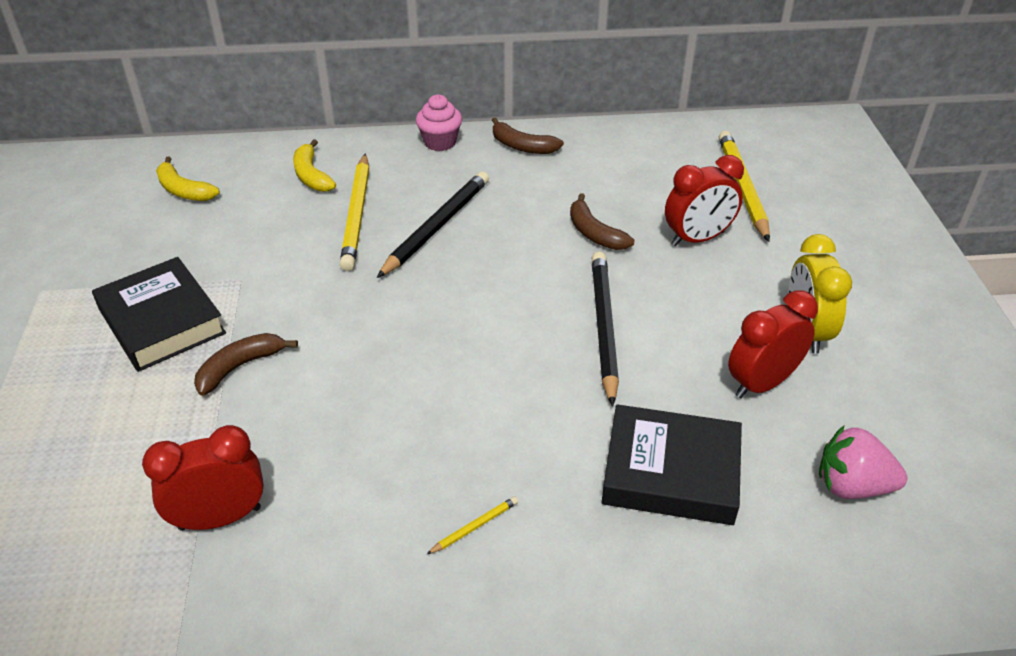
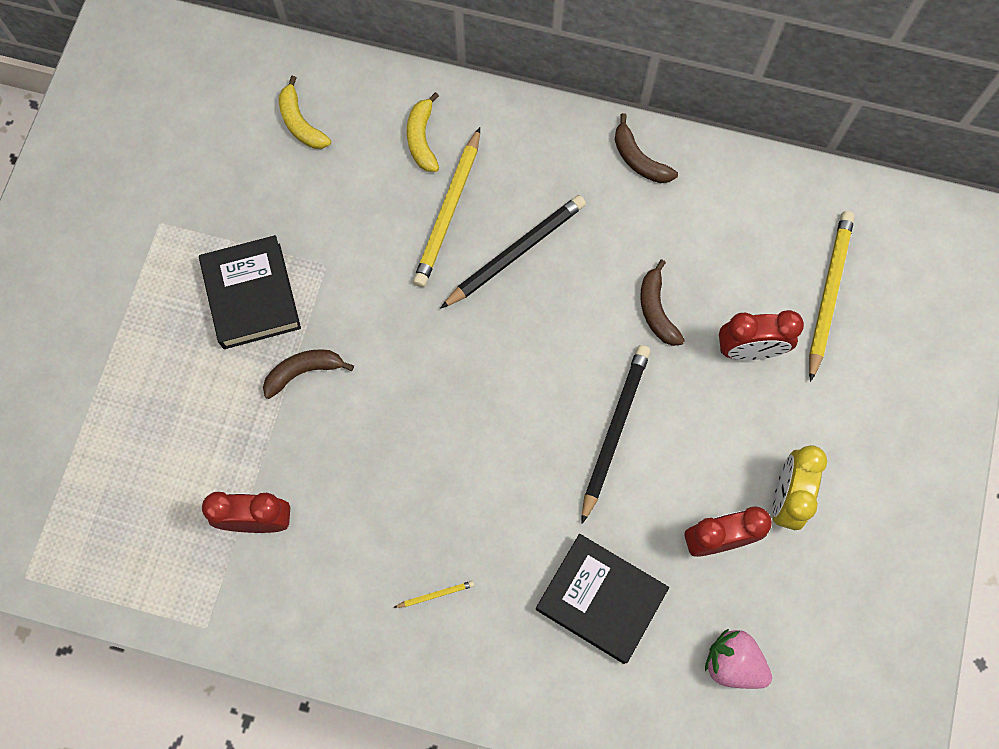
camera: 20 degrees right, 30 degrees up
(440, 142) = (560, 127): pink cupcake -> none

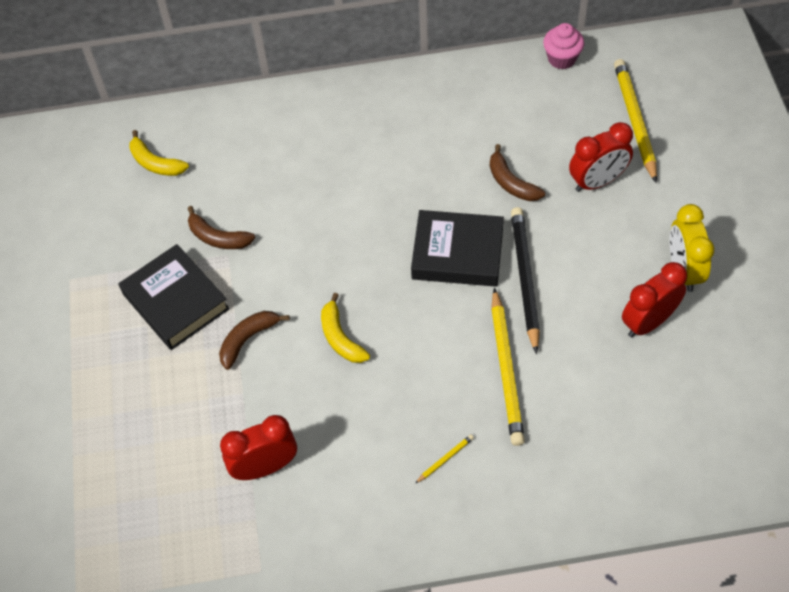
camera: 20 degrees left, 15 degrees down
(422, 139) = (261, 137): yellow banana -> yellow banana (340, 337)
(448, 211) = (309, 178): yellow pencil -> yellow pencil (506, 370)
(516, 252) = (378, 186): black pencil -> none
(600, 599) = (581, 404): black book -> black book (457, 253)
(638, 159) = (440, 87): brown banana -> brown banana (218, 238)
(733, 662) = (711, 405): pink strawberry -> none
(788, 180) = (562, 59): none -> pink cupcake

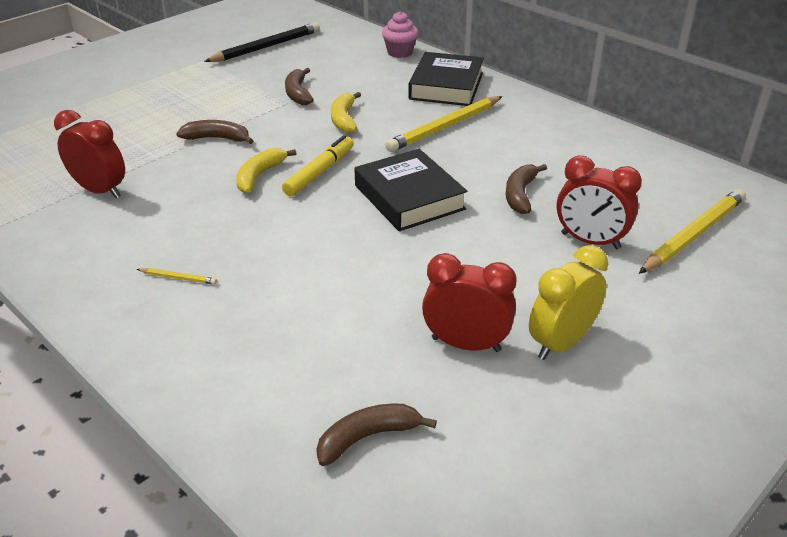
camera: 50 degrees right, 20 degrees down
(155, 163) = (334, 50): yellow banana -> yellow banana (344, 119)
(176, 301) = (223, 100): black book -> black book (446, 86)
(371, 292) = (319, 172): none -> yellow marker
(506, 370) = (311, 274): yellow pencil -> yellow pencil (445, 127)
(524, 278) = (425, 243): black pencil -> black pencil (266, 47)
(562, 59) = (692, 167): pink cupcake -> pink cupcake (400, 52)
(692, 424) = (367, 437): none -> brown banana

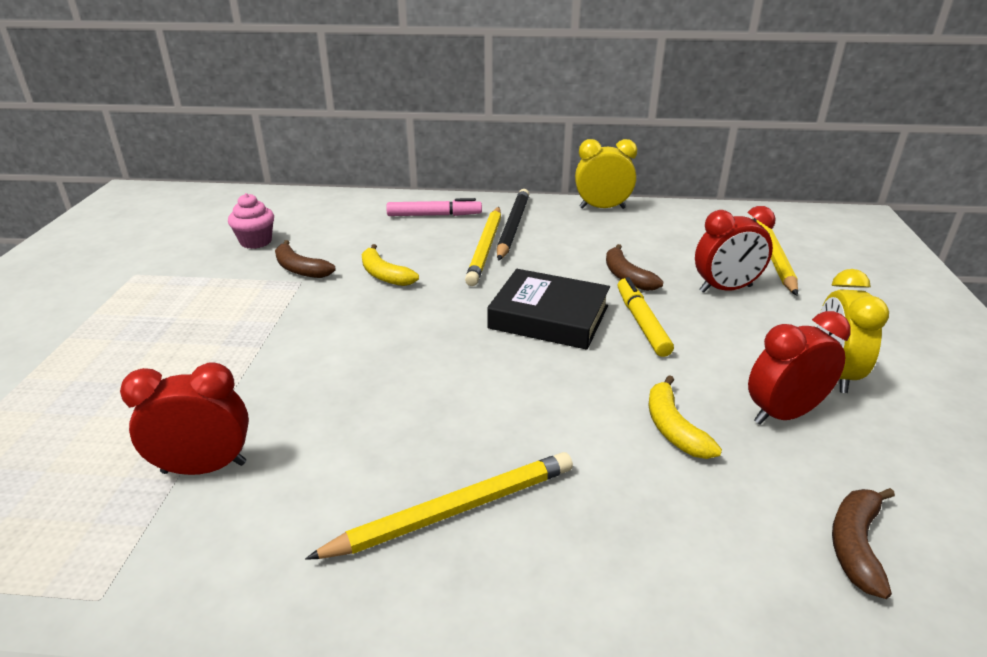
camera: 40 degrees left, 5 degrees down
(178, 278) = (454, 510): yellow pencil -> yellow pencil, size x2.40
(217, 138) = (274, 345): brown banana -> none
(259, 176) = (380, 361): yellow banana -> yellow banana (673, 428)
(266, 47) = (196, 238): black pencil -> black pencil (512, 227)
(319, 172) = (435, 331): yellow marker -> yellow marker (641, 323)
(400, 52) = (349, 201): pink cupcake -> pink cupcake (256, 242)
(446, 86) = (434, 215): black book -> pink marker
(599, 130) = (602, 208): none -> yellow clock

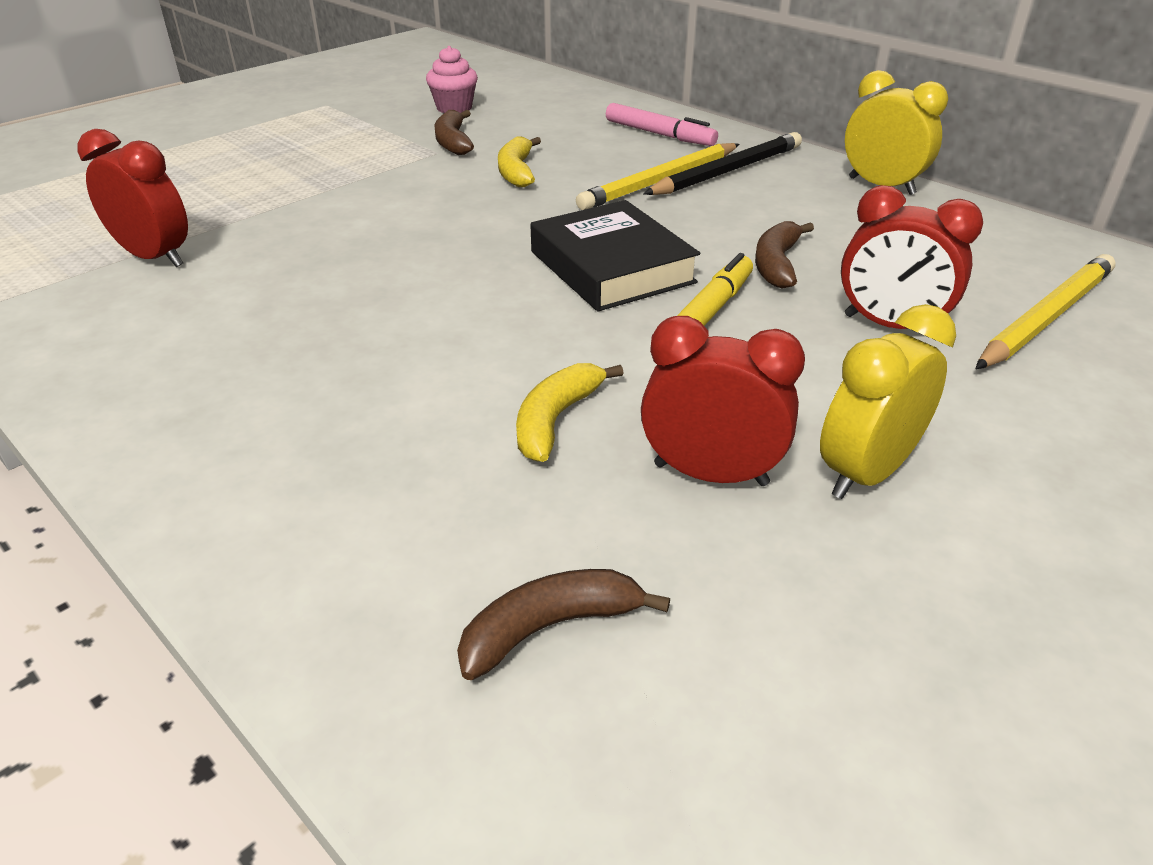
camera: 40 degrees right, 5 degrees up
(454, 510) = (254, 374): yellow pencil -> none

